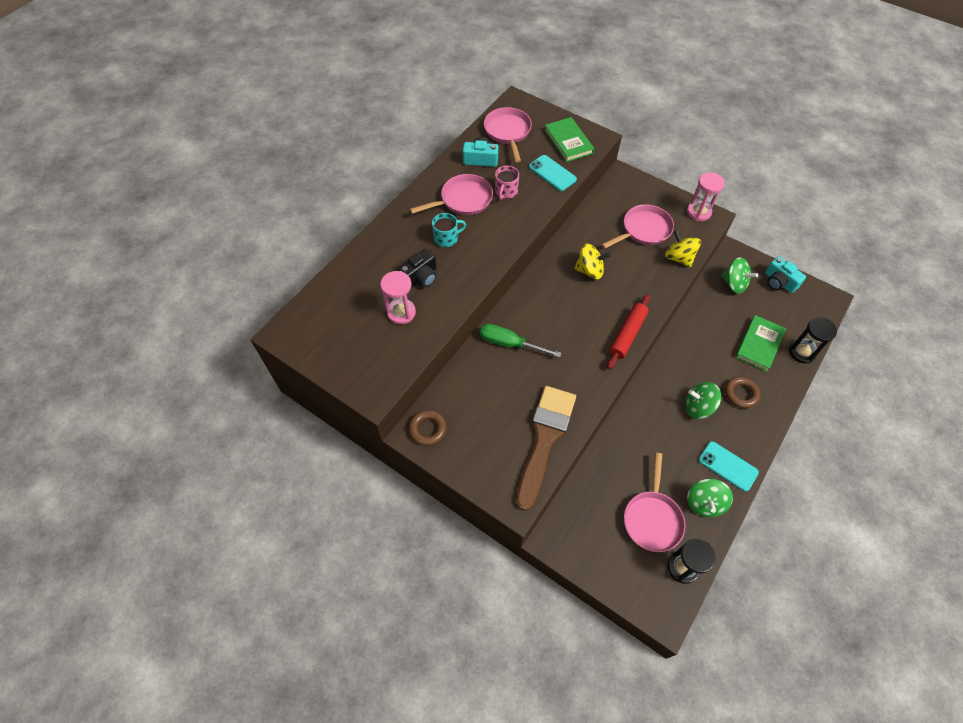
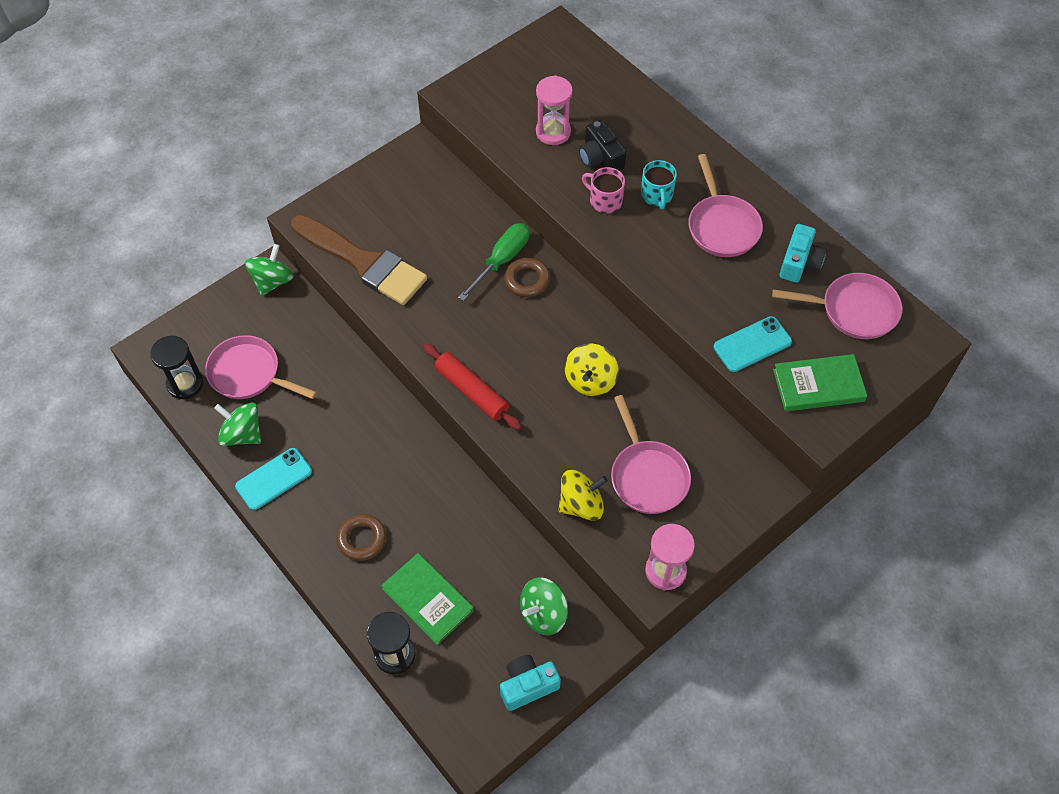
camera: 105 degrees right, 0 degrees up
(427, 429) = (418, 161): brown ring -> brown ring (527, 280)
(506, 192) = (726, 278): pink mug -> pink mug (605, 201)
(698, 407) = (363, 477): green spinning top -> green spinning top (272, 281)

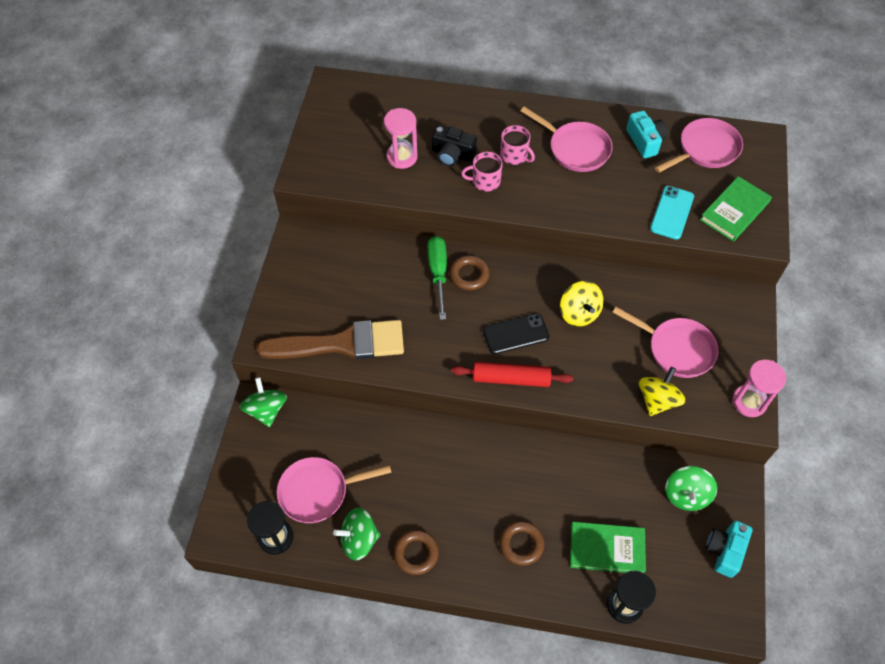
camera: 40 degrees left, 0 degrees up
(274, 479) = (416, 553): turquoise phone -> brown ring
(515, 358) = (515, 334): none -> black phone
(657, 195) = (514, 155): turquoise mug -> pink mug

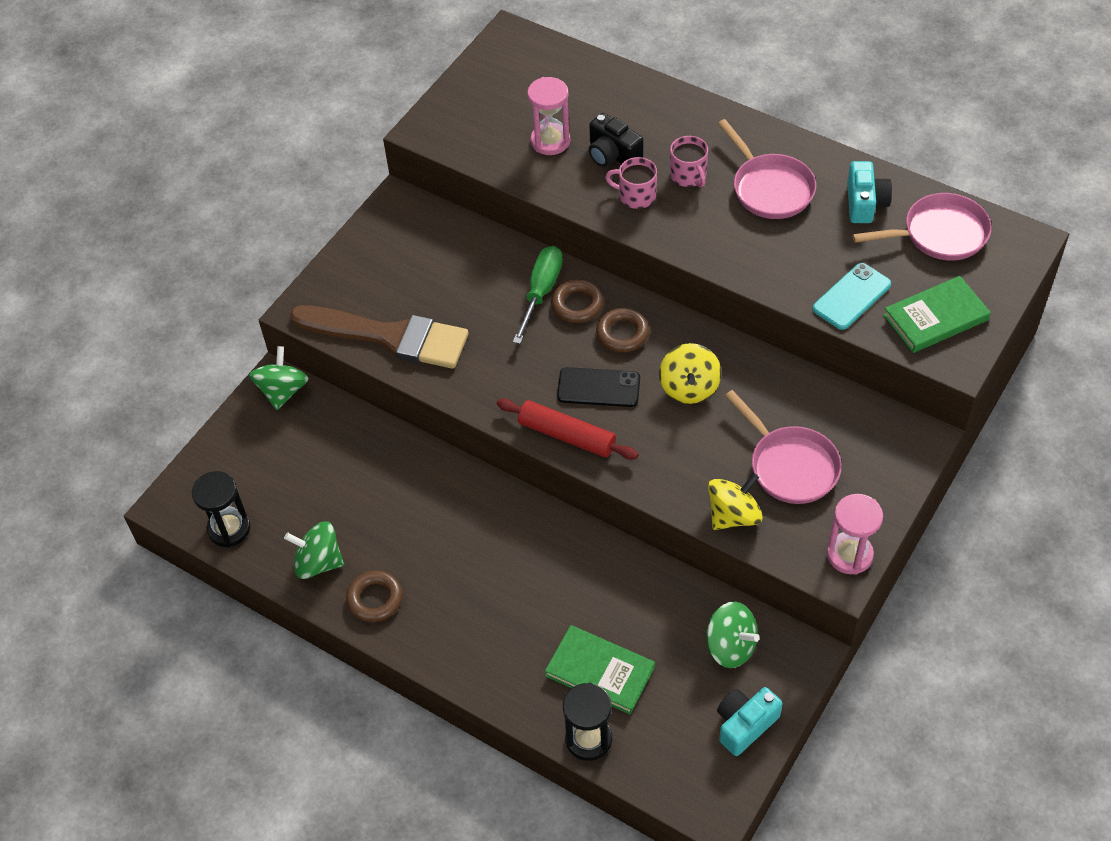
camera: 25 degrees right, 5 degrees down
(318, 491) = (298, 496): pink pan -> none
(521, 544) = (500, 631): brown ring -> brown ring (622, 334)
(686, 495) = (730, 646): green spinning top -> green spinning top turned 90 degrees counterclockwise

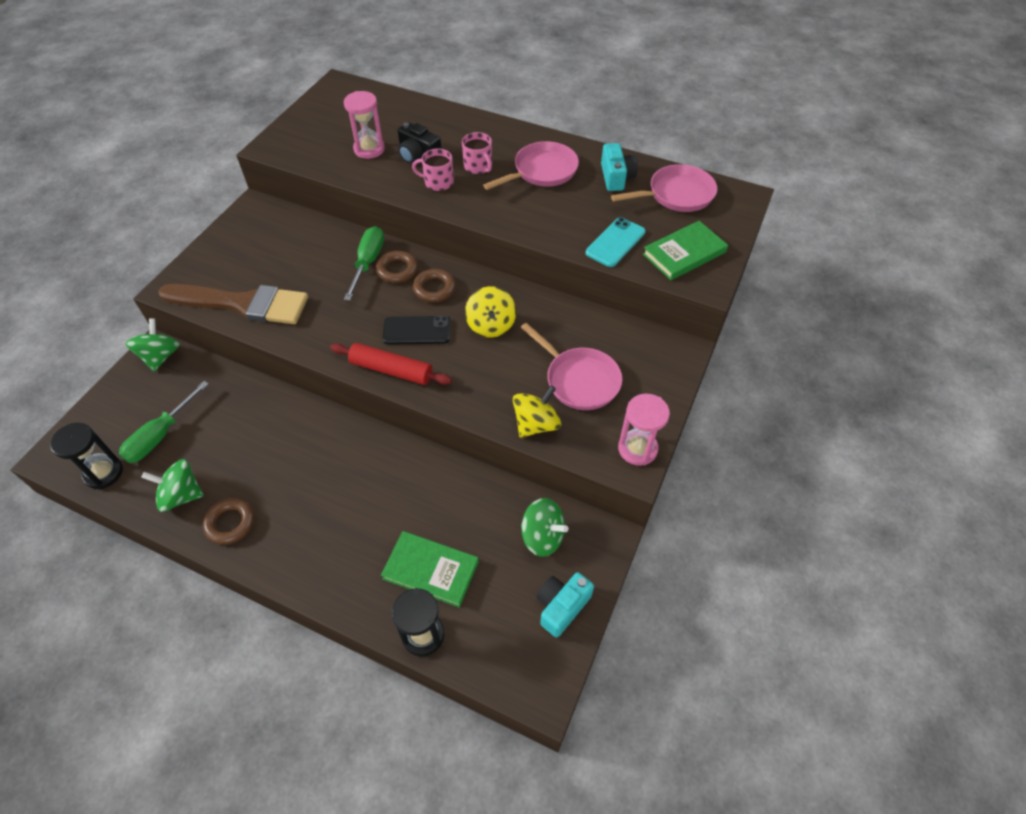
camera: 10 degrees left, 0 degrees up
(289, 490) = (160, 435): none -> green screwdriver
(770, 188) = (542, 171): pink pan -> pink pan turned 90 degrees counterclockwise

